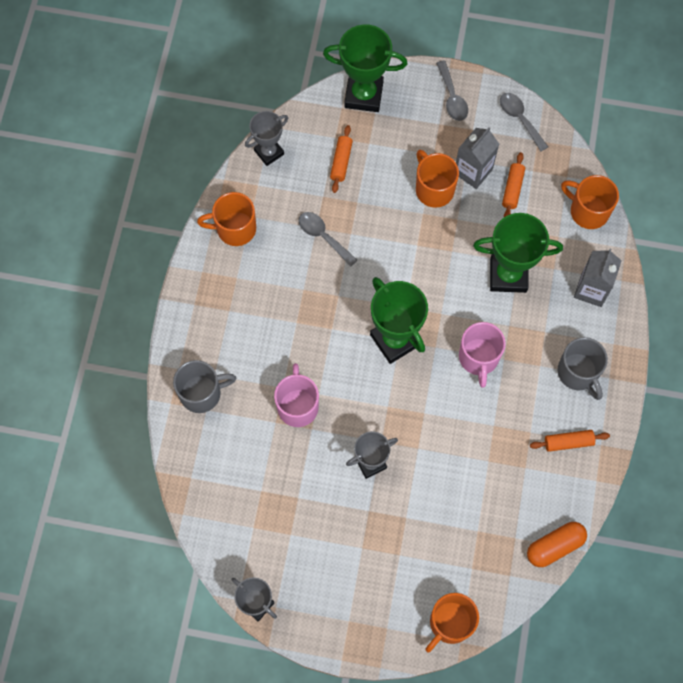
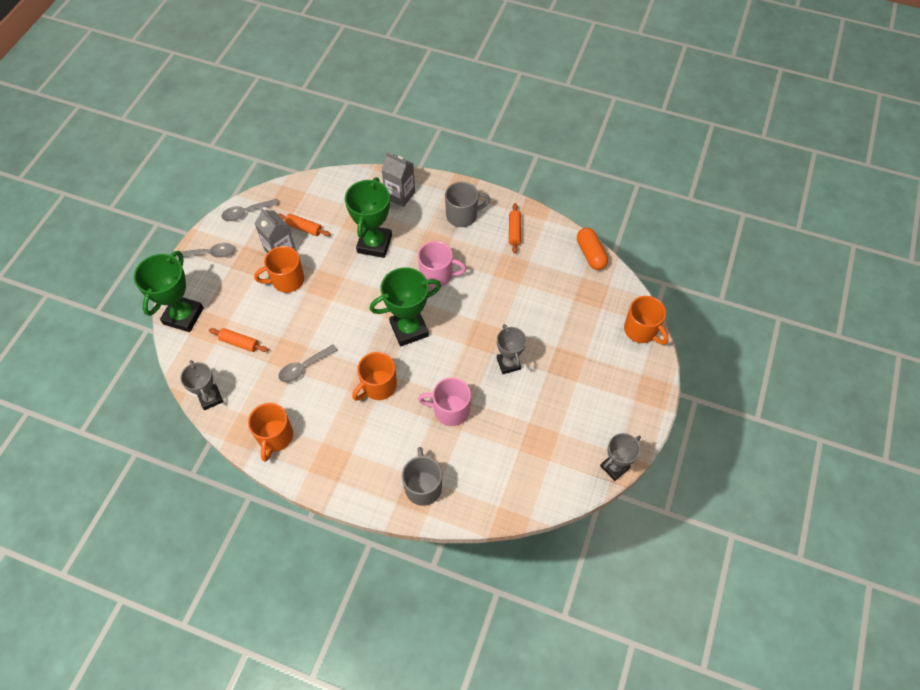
camera: 80 degrees left, 10 degrees down
(588, 211) = (337, 185): orange mug -> orange mug (378, 386)

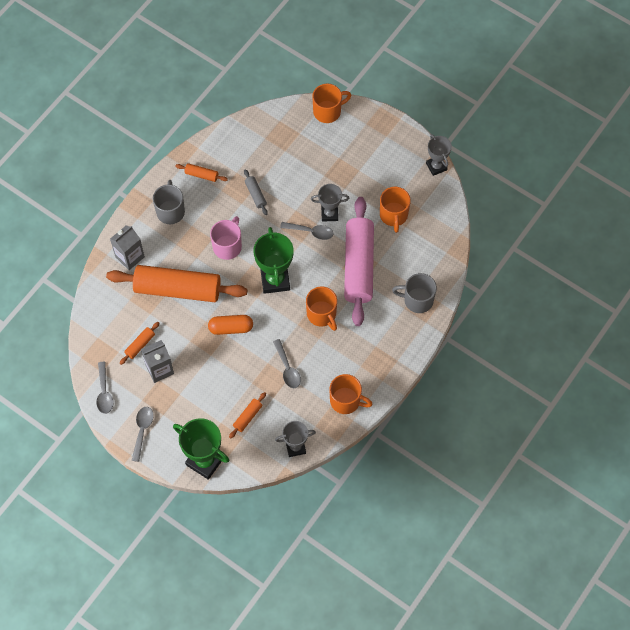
camera: 75 degrees left, 5 degrees up
(287, 280) = (193, 368): orange mug -> orange mug (393, 215)
(374, 244) = (178, 289): green trophy -> orange rolling pin
(450, 410) = (358, 266): pink mug -> pink rolling pin
(479, 350) = (311, 232): none -> grey spoon
(508, 285) = (255, 194): none -> grey rolling pin
(590, 254) = (244, 124): orange capsule -> orange capsule (231, 328)

